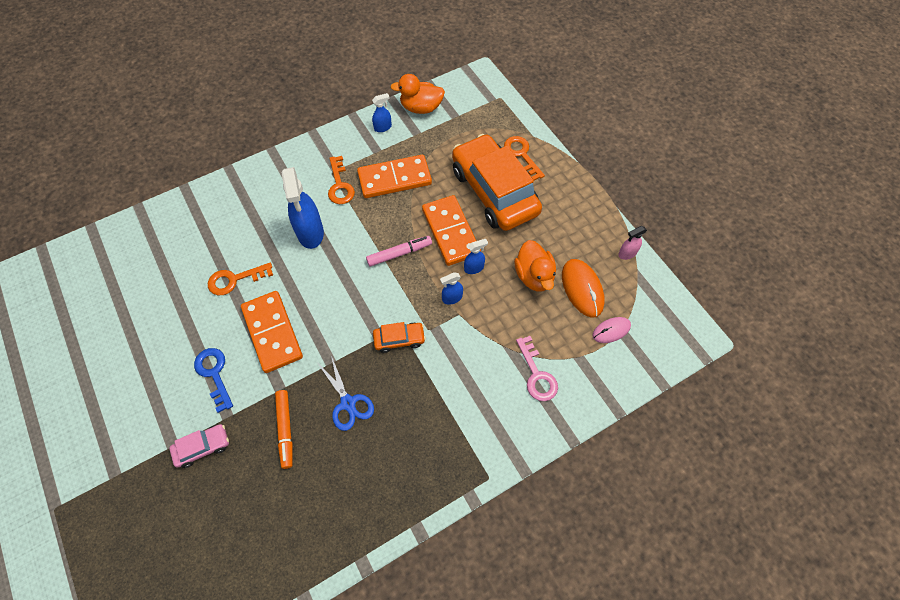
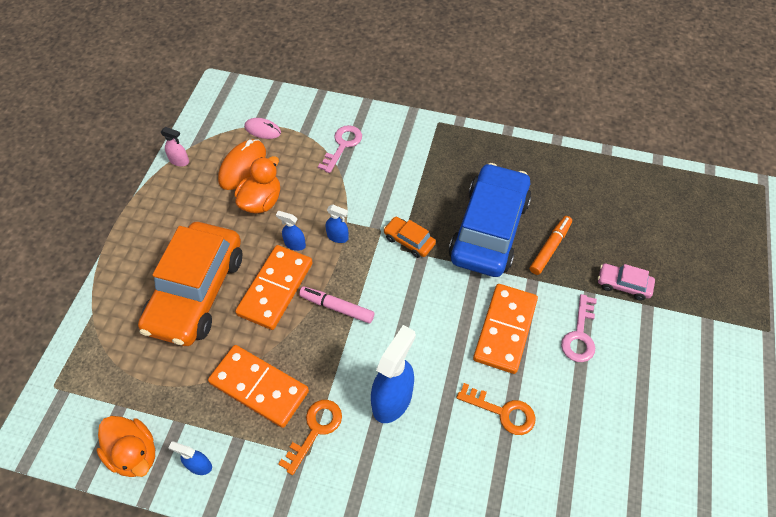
camera: 135 degrees left, 5 degrees down
(214, 374) = (579, 335): blue key -> pink key
(348, 403) = (489, 229): blue scissors -> blue car
(521, 155) = (128, 305): orange key -> none

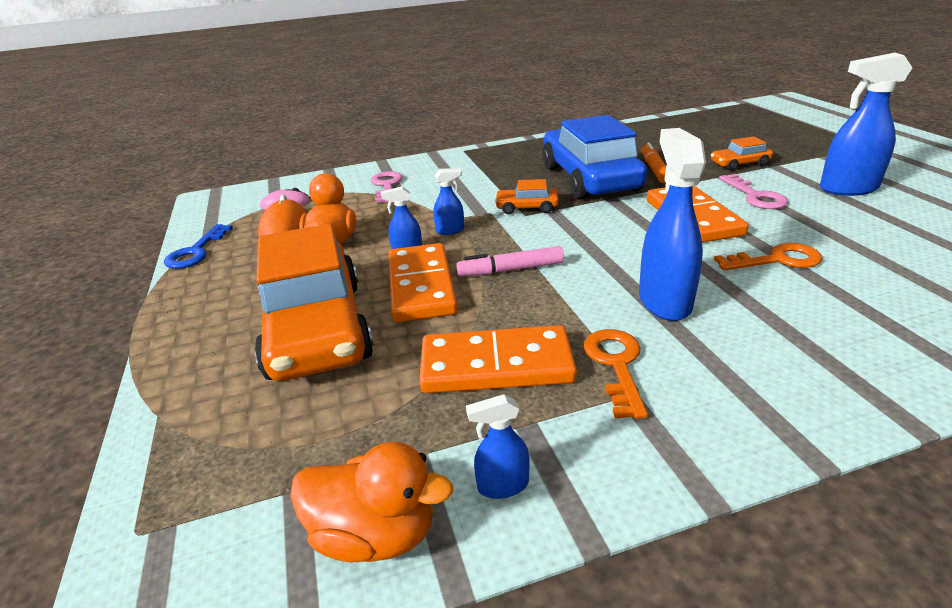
camera: 30 degrees left, 25 degrees down
(179, 161) = (196, 252): pink spray bottle -> blue key
(623, 285) = (739, 164): pink car -> orange car
(660, 373) = (848, 189): none -> blue spray bottle

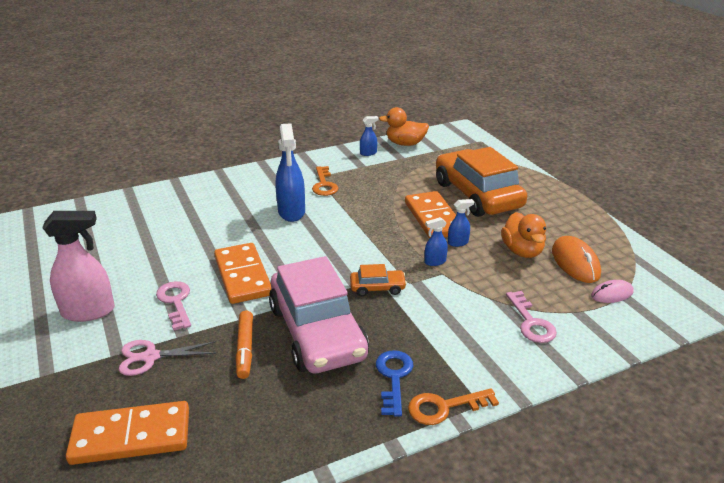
camera: 170 degrees right, 0 degrees up
(196, 252) = (620, 241): blue key -> blue key (394, 377)
(496, 365) = (378, 183): orange domino -> orange domino (131, 436)
(510, 270) = (380, 229): pink marker -> none
(589, 178) = (317, 332): blue car -> pink car
(739, 164) = (150, 357): orange car -> pink scissors
(777, 260) = (211, 238): orange key -> orange key (444, 407)
(848, 189) = (89, 311): blue spray bottle -> pink spray bottle

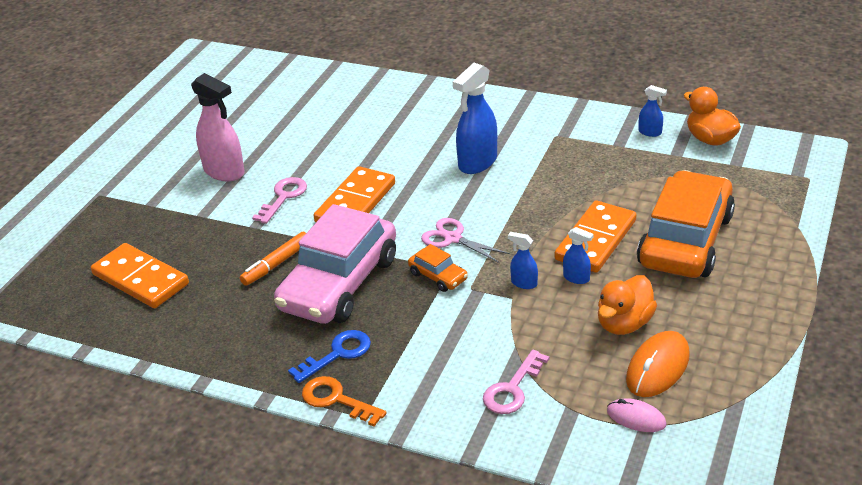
camera: 50 degrees right, 5 degrees up
(150, 357) = (216, 231): pink scissors -> pink scissors (453, 238)
(324, 184) = (549, 148): orange key -> none

